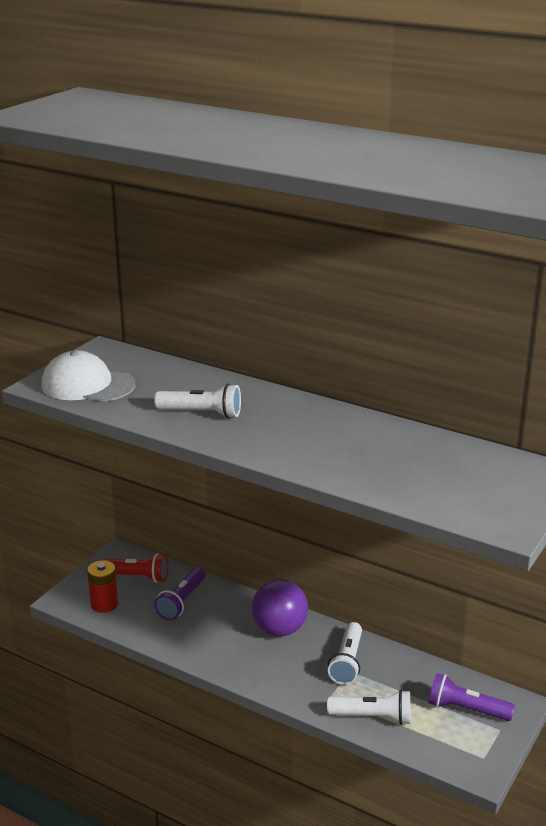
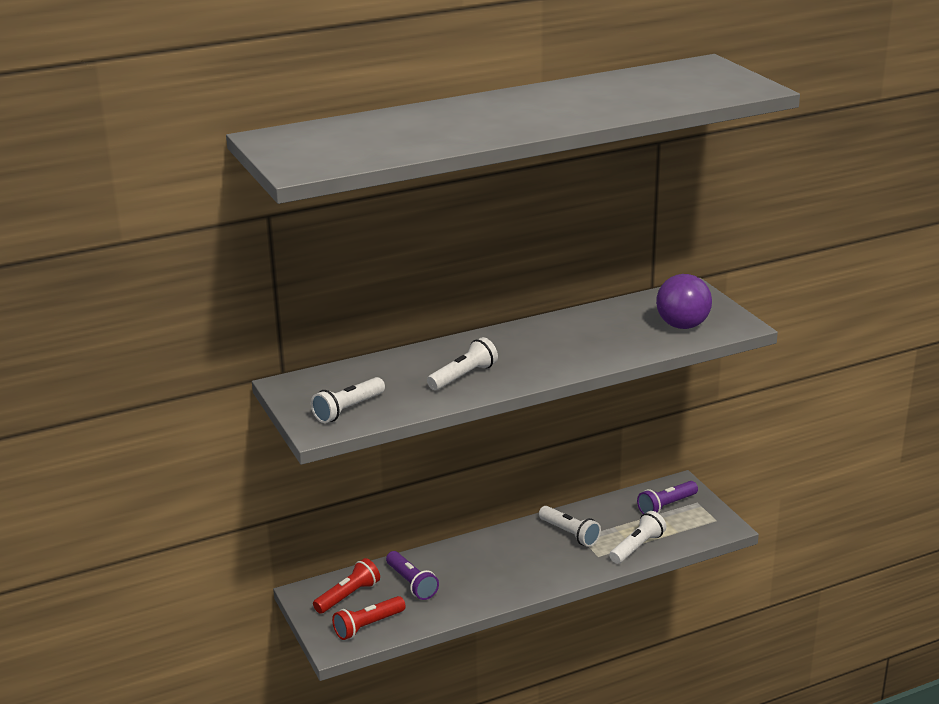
camera: 55 degrees left, 0 degrees up
(87, 385) = (348, 409): white cap -> white flashlight
(104, 604) = (368, 626): red battery -> red flashlight
(279, 630) = (500, 549): purple ball -> purple ball (682, 326)

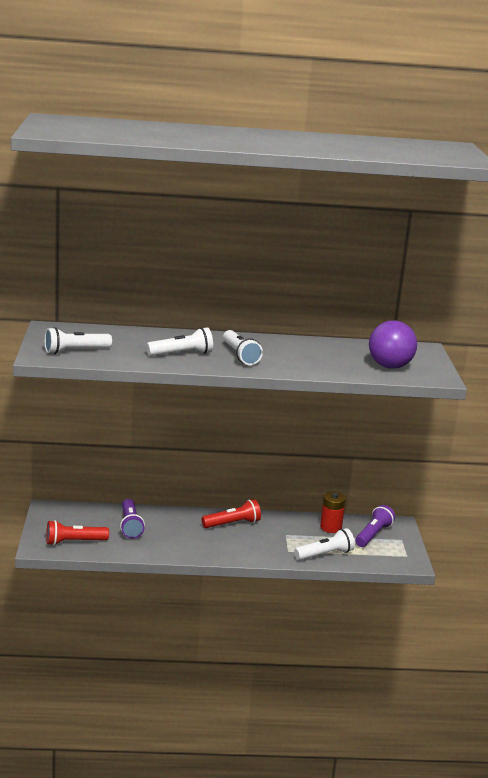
camera: 20 degrees right, 5 degrees down
(348, 596) = (78, 519): red flashlight -> red flashlight (232, 524)
(569, 534) = (279, 530): white flashlight -> white flashlight (240, 355)
(618, 512) = (330, 527): none -> red battery
(666, 506) = (373, 534): purple flashlight -> purple flashlight turned 135 degrees clockwise

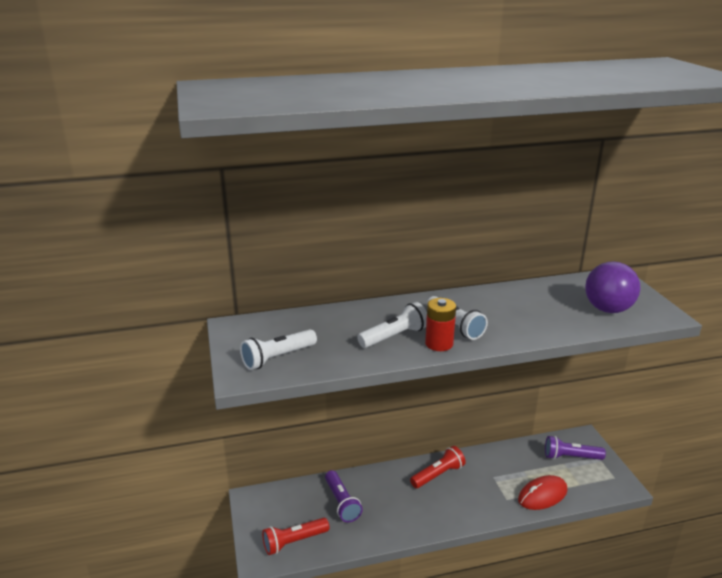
camera: 10 degrees left, 5 degrees up
(325, 554) = (542, 495): white flashlight -> red mouse
(330, 527) = (529, 457): red battery -> red battery (439, 344)
(373, 534) = (570, 457): purple flashlight -> purple flashlight turned 105 degrees counterclockwise

